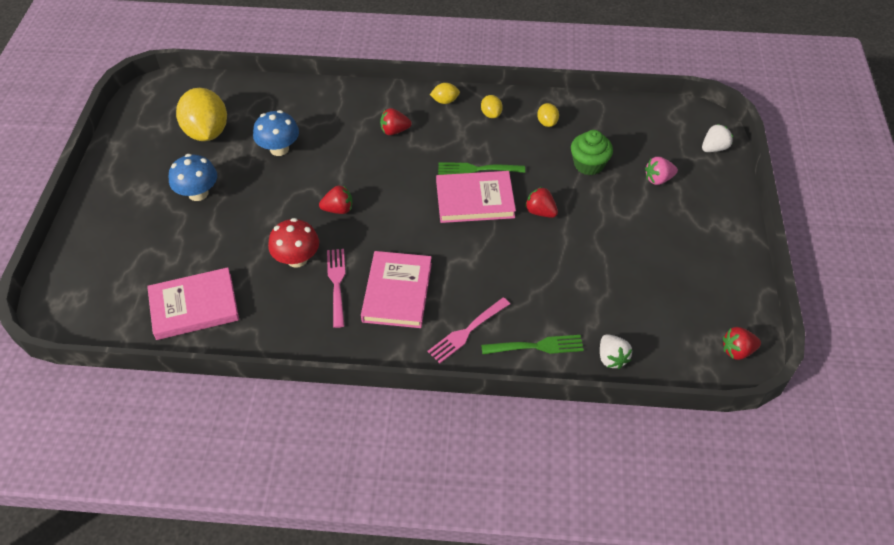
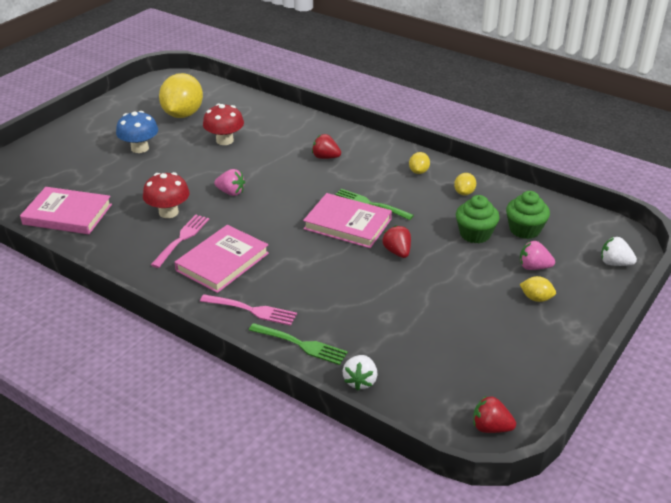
camera: 30 degrees right, 15 degrees down
(279, 149) = (225, 140): blue mushroom -> red mushroom
(338, 209) = (231, 192): red strawberry -> pink strawberry
(445, 101) = (387, 151): yellow lemon -> yellow lemon (536, 298)
(467, 332) = (252, 310): pink fork -> pink fork turned 150 degrees counterclockwise
(624, 143) = (524, 230): none -> green cupcake
(714, 148) = (614, 263): white strawberry -> white strawberry turned 150 degrees counterclockwise

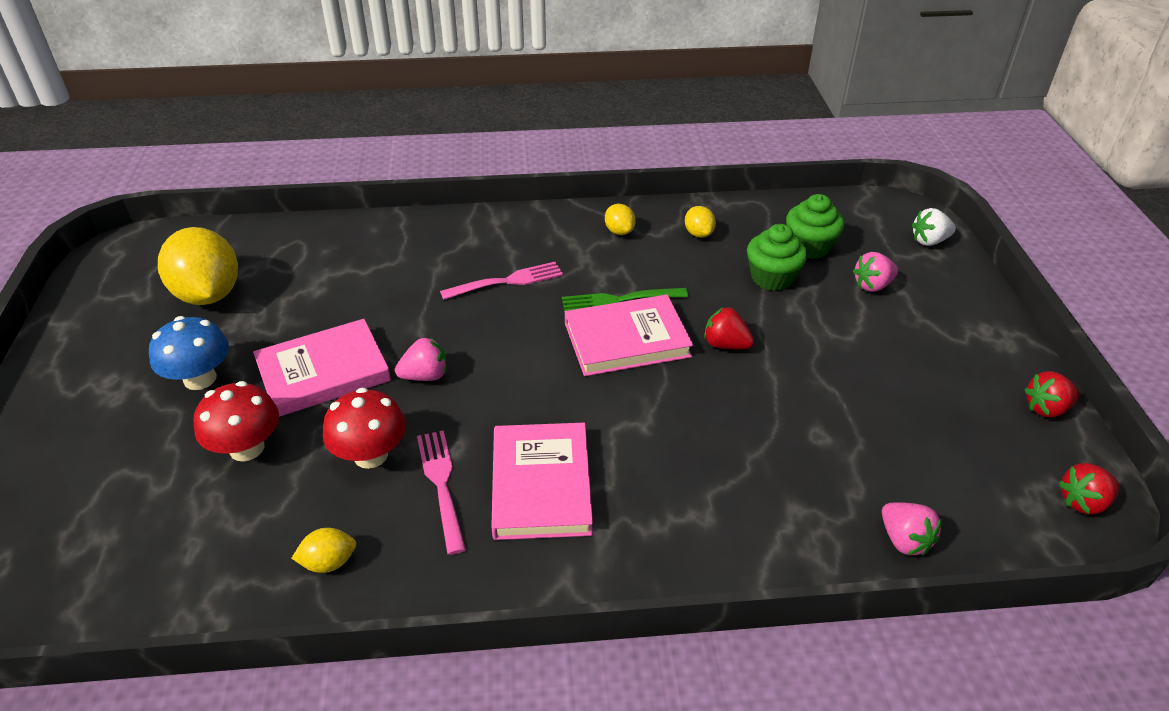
camera: 40 degrees left, 5 degrees up
(67, 214) = (204, 553): pink book -> pink book (323, 372)
(225, 140) = (322, 305): red mushroom -> red mushroom (247, 448)
(252, 310) = (667, 531): pink fork -> pink fork (507, 281)
(301, 344) = (783, 538): green fork -> none
(325, 157) = (489, 265): red strawberry -> red strawberry (1046, 408)
(360, 381) = (904, 540): white strawberry -> pink strawberry
(536, 298) = (920, 320): yellow lemon -> yellow lemon (329, 562)

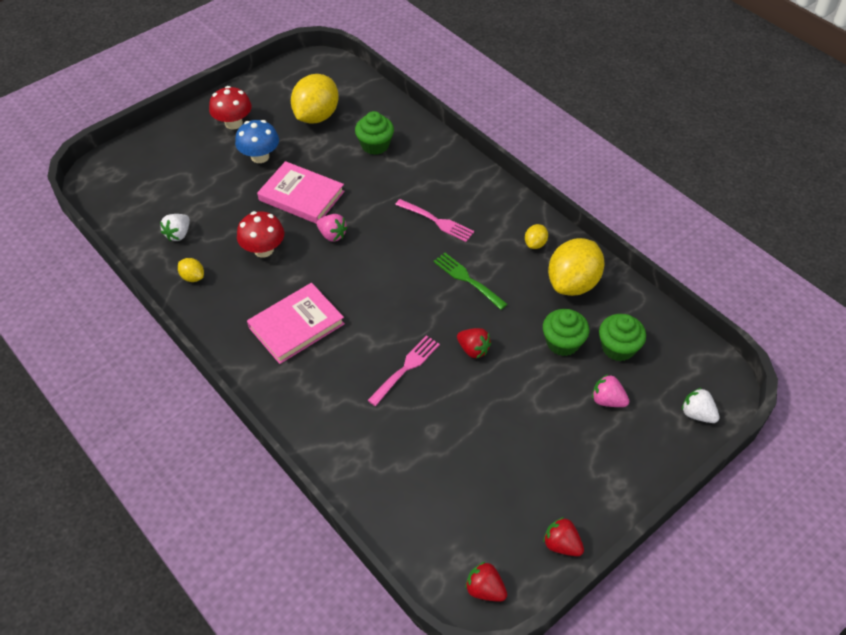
camera: 55 degrees right, 10 degrees up
(224, 540) = (178, 234): none -> white strawberry
(247, 448) = (233, 204): red mushroom -> red mushroom (233, 123)
(327, 271) = (375, 145): none -> green cupcake
(441, 484) = (266, 287): pink fork -> pink fork (406, 368)
(627, 340) = (435, 302): pink book -> none
(698, 234) = (573, 283): yellow lemon -> yellow lemon, size x2.23
(725, 345) = (473, 349): red strawberry -> red strawberry turned 135 degrees clockwise
(904, 540) = (380, 503): pink strawberry -> none

